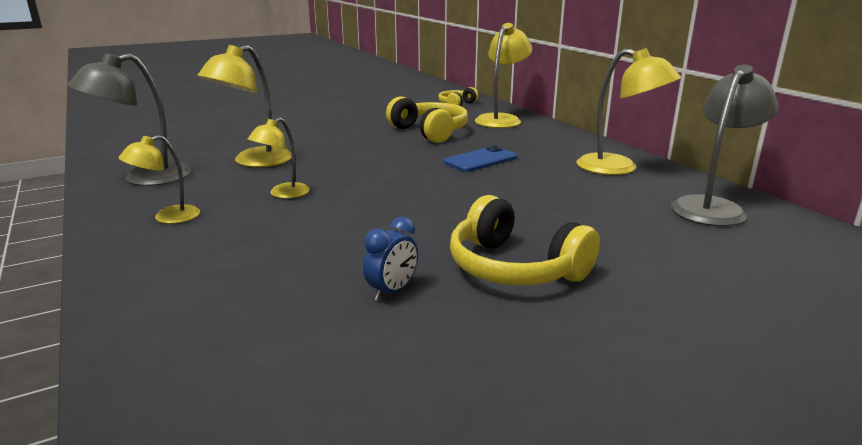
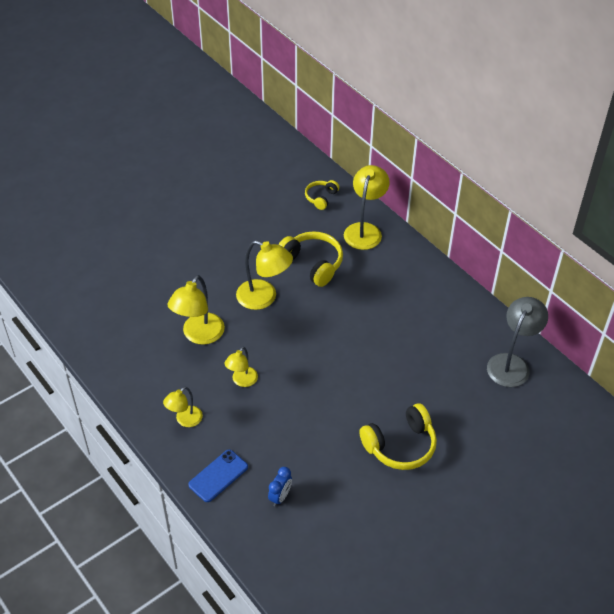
camera: 10 degrees left, 25 degrees up
(144, 178) = (136, 371): grey lamp -> none
(392, 291) = (342, 475): blue clock -> blue clock (280, 497)
(480, 160) = (361, 312): blue phone -> blue phone (218, 476)
(514, 268) = (400, 445): yellow headphones -> yellow headphones turned 60 degrees counterclockwise
(618, 168) = (457, 314): yellow lamp -> yellow lamp (264, 298)

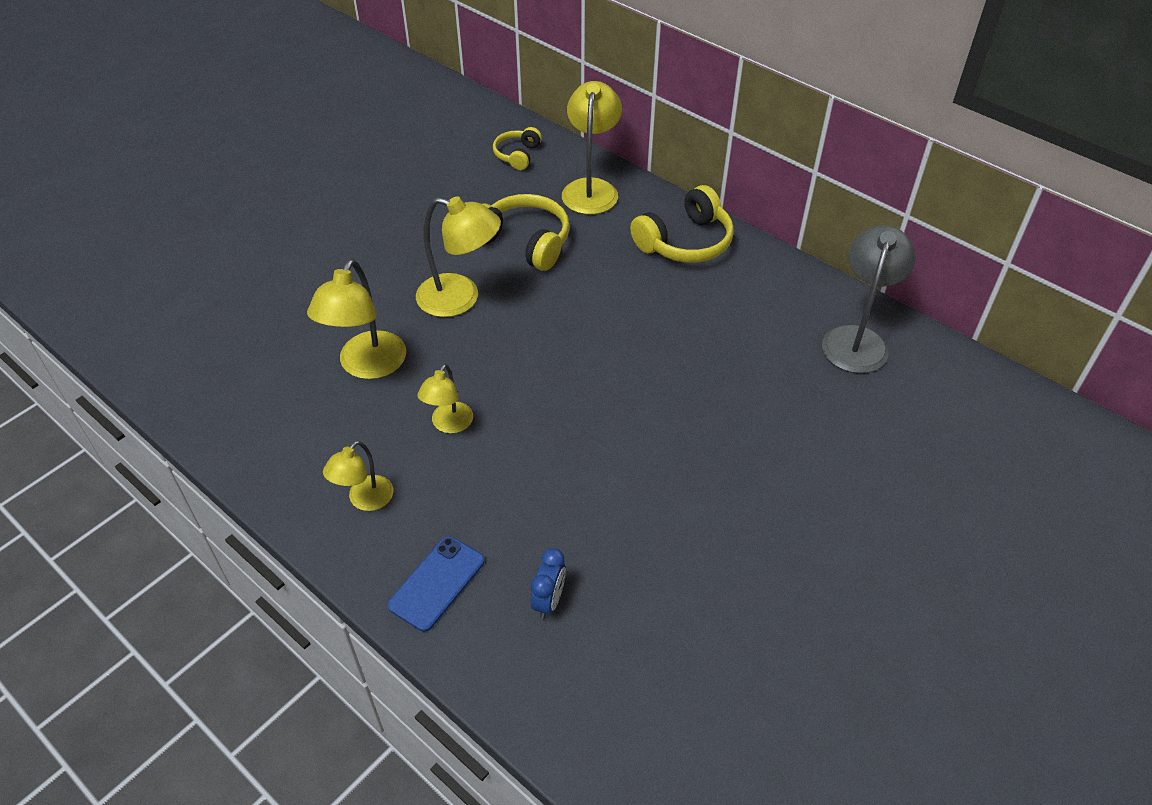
camera: 10 degrees left, 0 degrees up
(400, 445) = (725, 486): yellow headphones -> yellow headphones (685, 242)

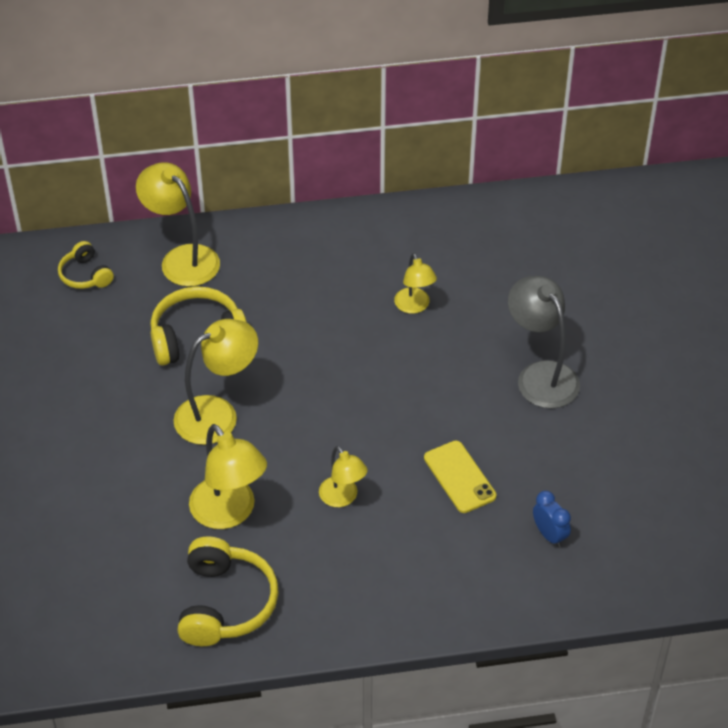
camera: 50 degrees left, 0 degrees up
(365, 500) = (365, 588): yellow lamp -> yellow lamp (414, 306)
(437, 583) = (479, 587): blue phone -> none
(550, 489) = (459, 477): none -> yellow phone
(685, 242) = (305, 247): yellow headphones -> yellow headphones (225, 603)
(857, 339) = (497, 228): grey lamp -> grey lamp (540, 375)

